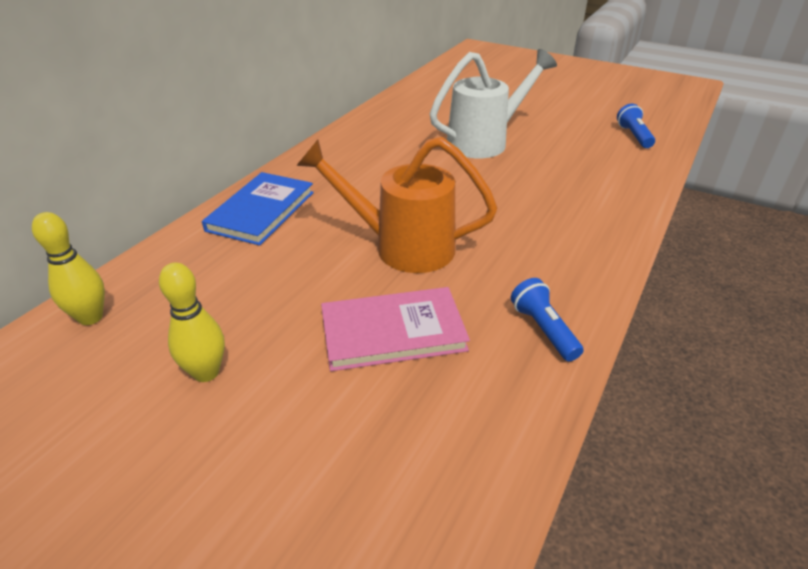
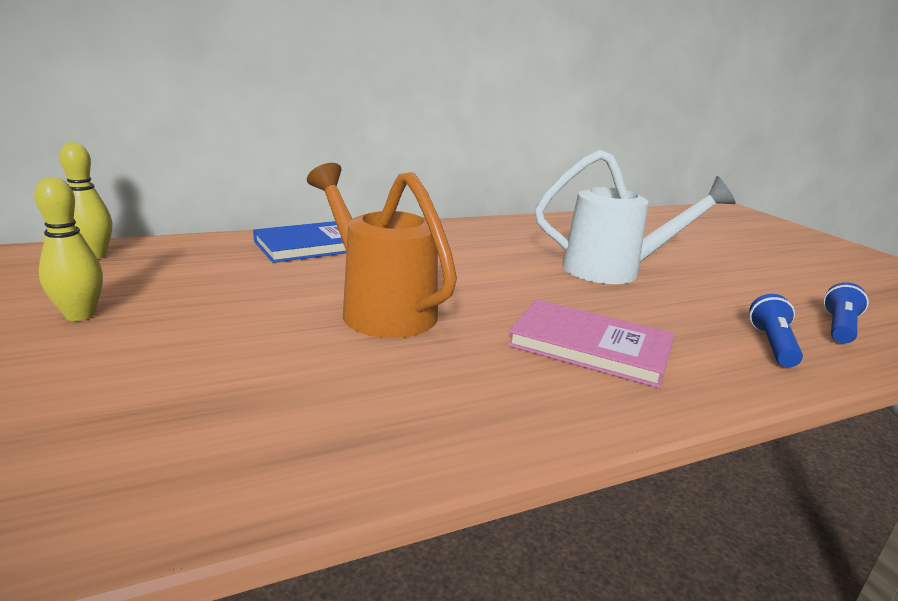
camera: 35 degrees right, 15 degrees down
(393, 332) = (249, 360): pink book -> pink book (590, 346)
(543, 330) = (391, 435): blue flashlight -> blue flashlight (772, 345)

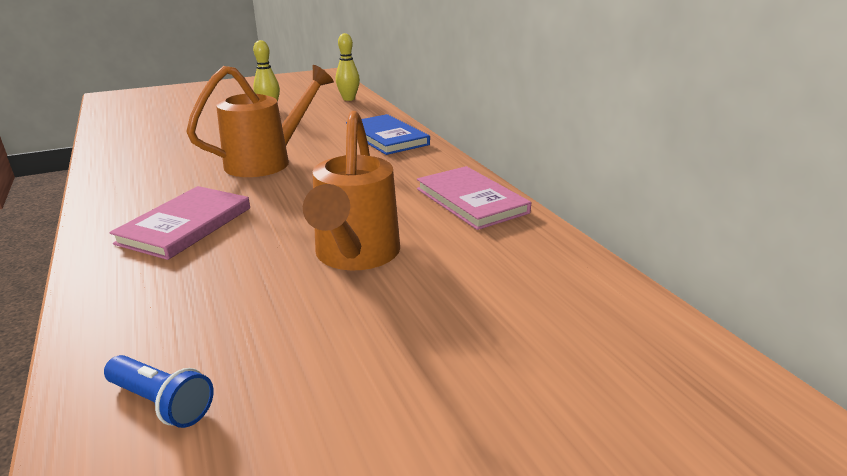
camera: 90 degrees right, 5 degrees up
(500, 230) = (471, 201): none -> pink book
(613, 271) = (355, 256): white watering can -> orange watering can
(772, 345) = (146, 322): blue flashlight -> none

